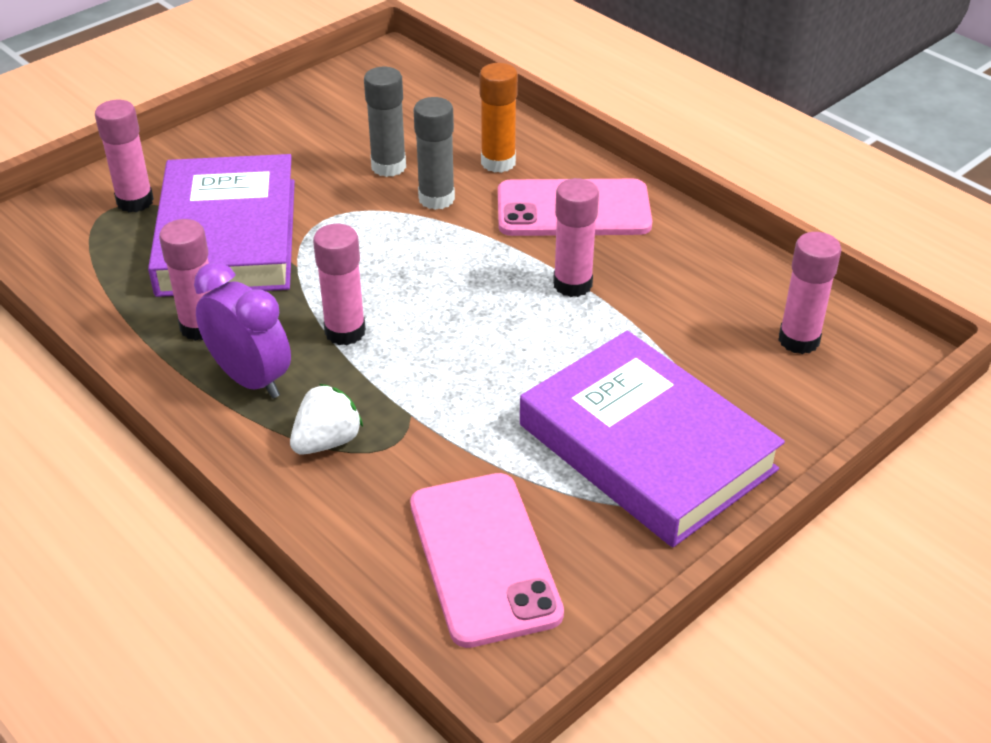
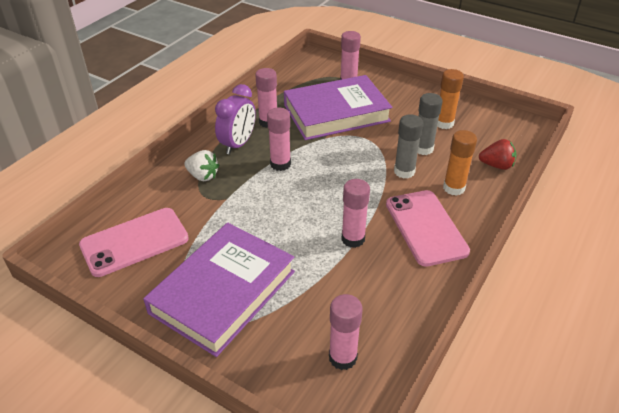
camera: 75 degrees right, 0 degrees up
(333, 130) = (444, 123): none -> orange glue stick
(465, 112) = (496, 165): none -> red strawberry

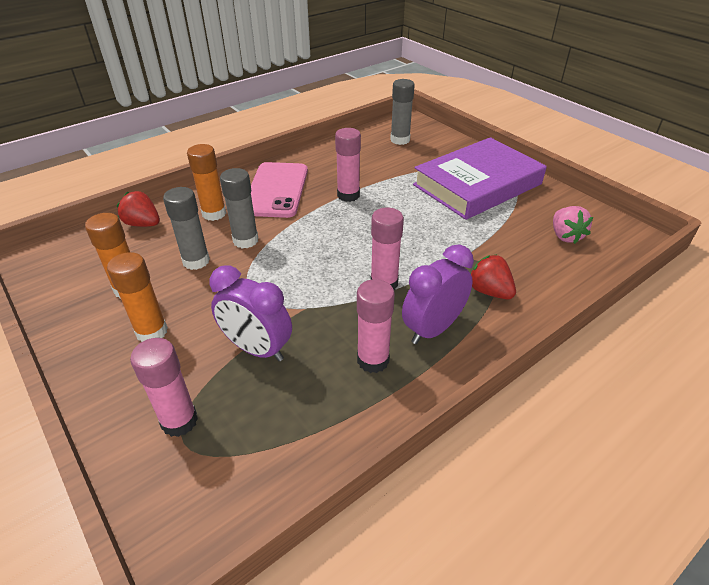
camera: 160 degrees left, 0 degrees up
(134, 242) = (565, 236): pink phone -> pink strawberry
(203, 176) = (489, 291): white strawberry -> red strawberry
(336, 113) = (257, 349): purple book -> purple clock
(342, 357) = (400, 140): pink glue stick -> grey glue stick
(402, 108) = (152, 332): none -> orange glue stick

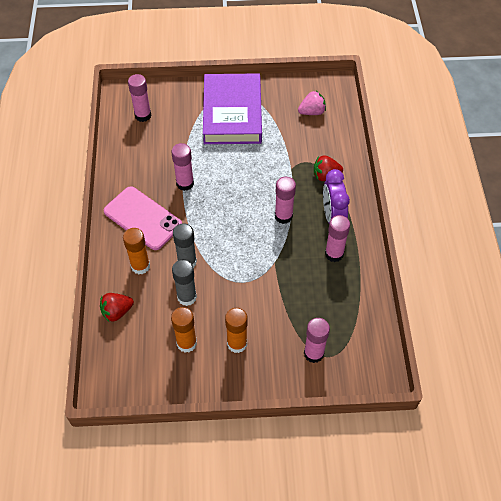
camera: 55 degrees left, 15 degrees up
(257, 349) = (289, 299): purple clock -> none
(400, 140) = (143, 115): grey glue stick -> pink glue stick
(565, 236) = (312, 112): pink strawberry -> pink strawberry turned 45 degrees counterclockwise

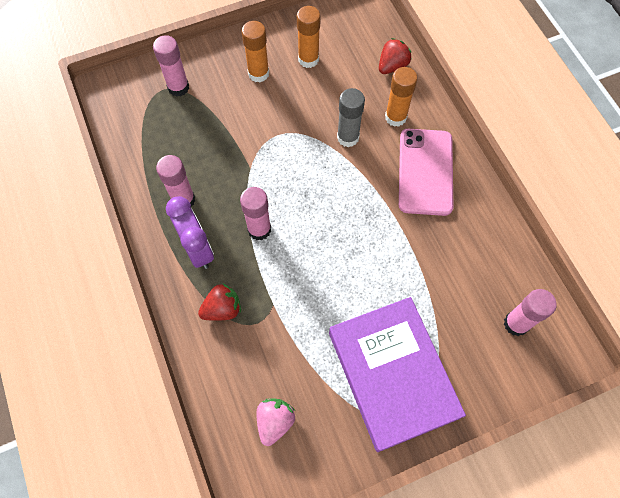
camera: 160 degrees right, 10 degrees up
(143, 218) = (425, 172): pink phone -> pink phone turned 75 degrees clockwise
(185, 183) = (400, 234): pink glue stick -> none
(187, 297) = (329, 101): grey glue stick -> none
(312, 112) = (275, 421): pink strawberry -> pink strawberry turned 150 degrees clockwise

